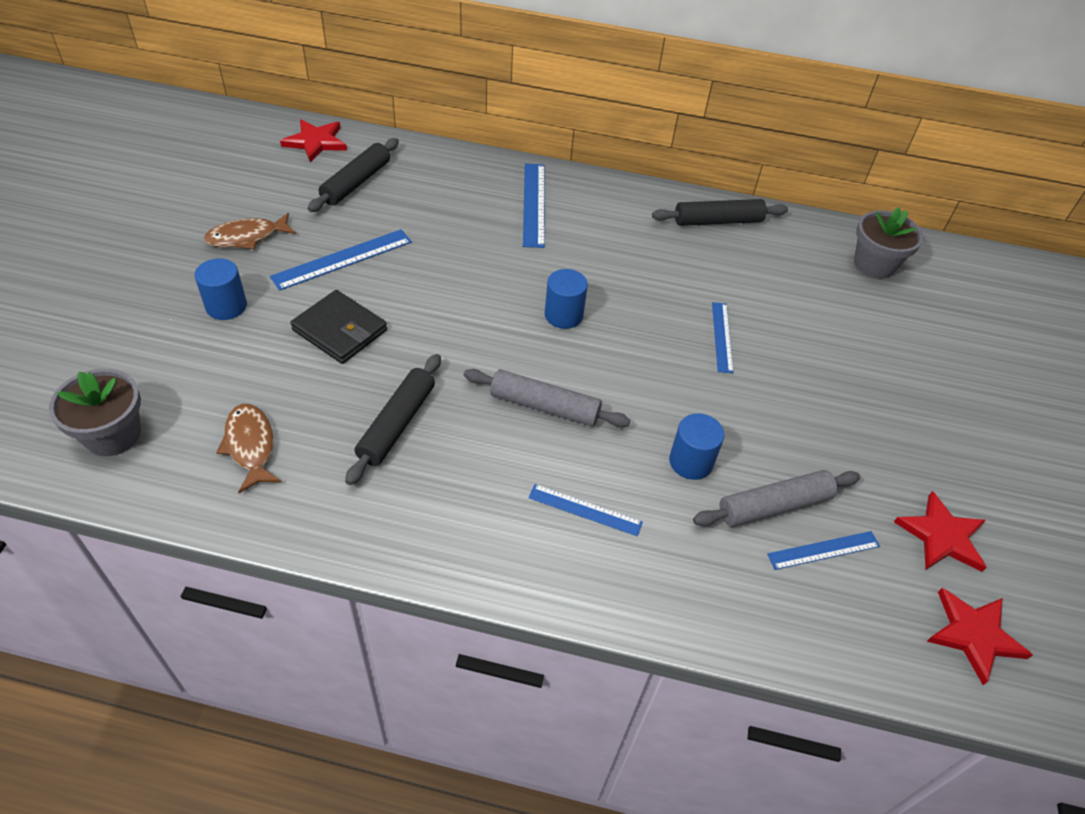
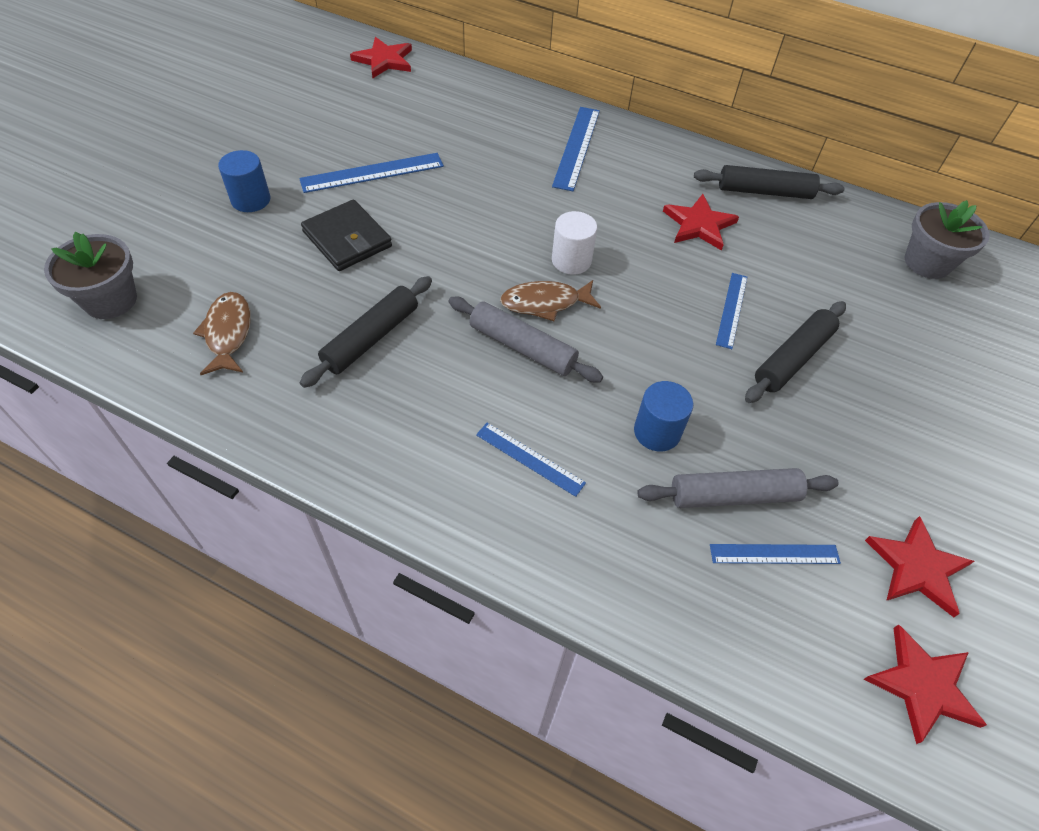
camera: 15 degrees right, 5 degrees up
(247, 237) = (291, 139): brown fish -> brown fish (545, 303)
(356, 182) = (409, 103): black rolling pin -> black rolling pin (792, 358)
(563, 315) = (571, 260): blue cylinder -> white cylinder
(669, 262) = (699, 225): none -> red star

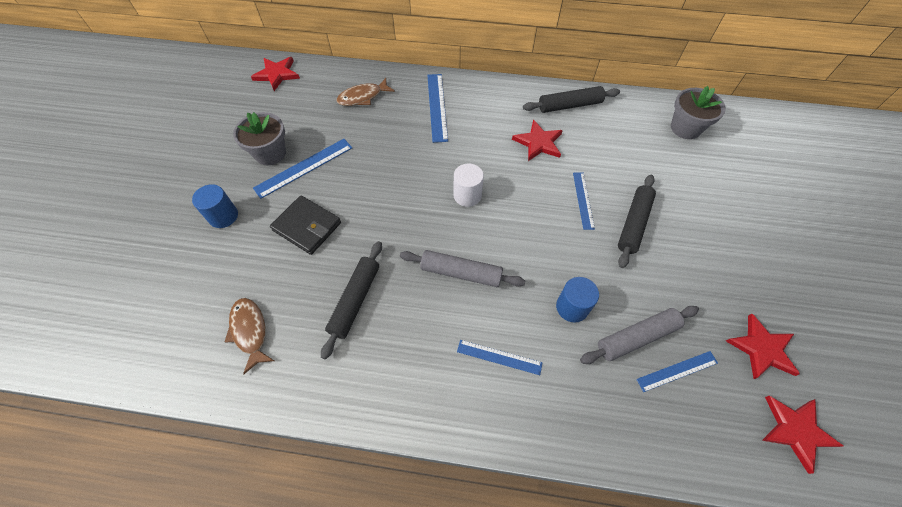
camera: 15 degrees left, 5 degrees up
(110, 300) = (149, 334): grey flower pot -> grey flower pot (270, 153)
(545, 303) = (462, 234): brown fish -> brown fish (362, 97)

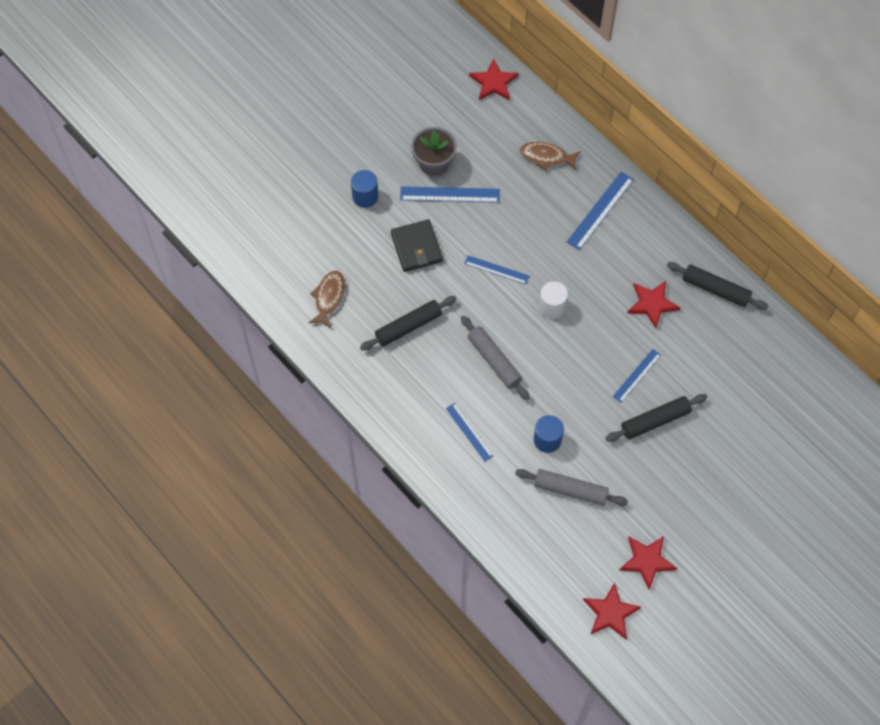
camera: 40 degrees right, 5 degrees up
(677, 371) = (574, 527): blue ruler -> blue ruler (496, 270)
(685, 128) = (793, 381): grey flower pot -> none

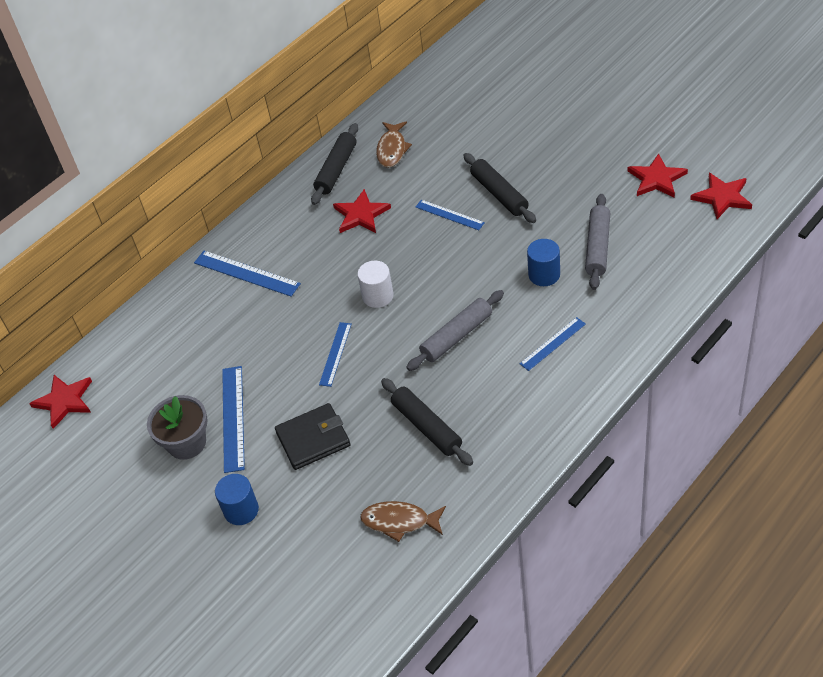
camera: 90 degrees left, 15 degrees down
(546, 157) = (175, 332): brown fish -> brown fish (392, 149)

